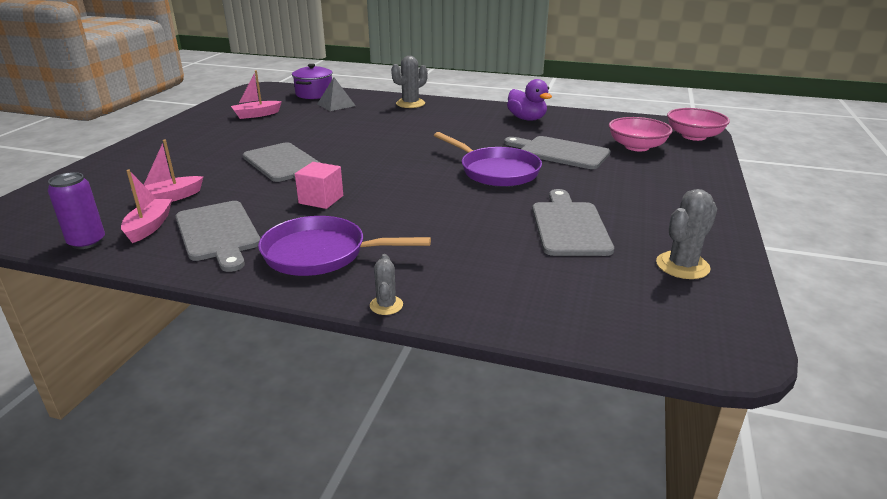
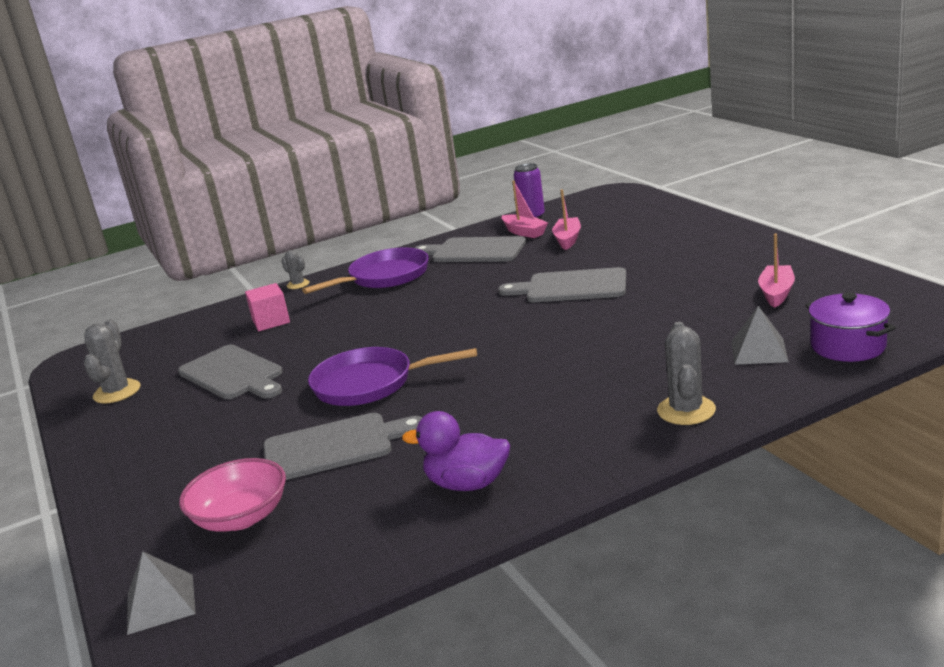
camera: 140 degrees right, 5 degrees down
(321, 199) = (465, 290): pink cube -> pink cube (271, 321)
(694, 136) = (161, 603): pink bowl -> grey pyramid

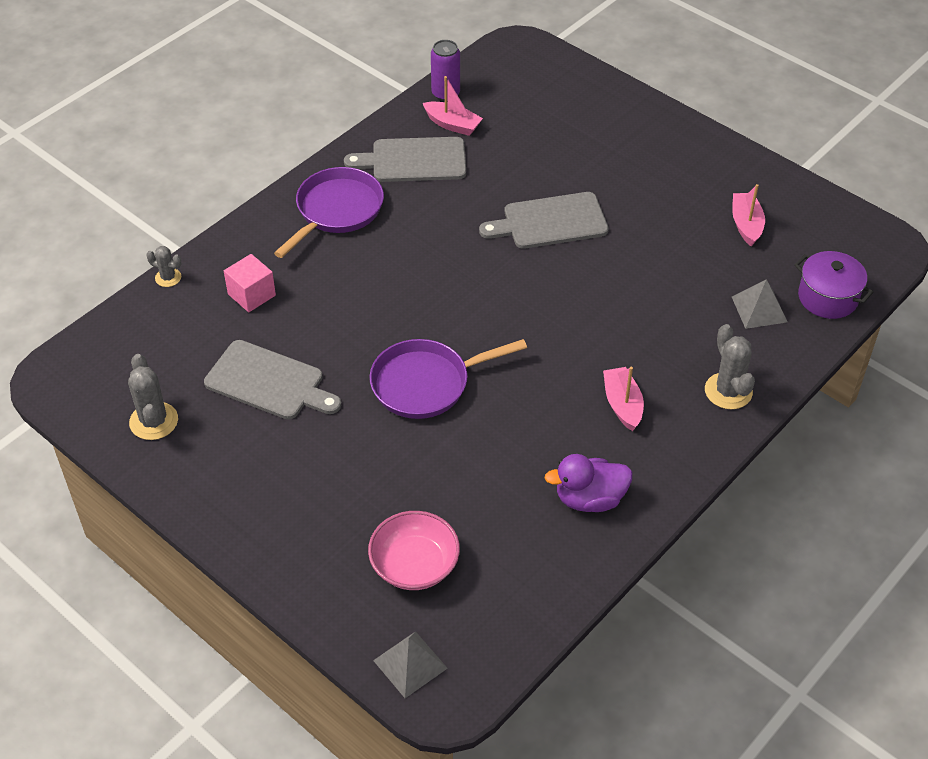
camera: 25 degrees left, 25 degrees up
(298, 284) = (239, 228): grey cactus -> grey cactus (168, 278)
(334, 446) = (444, 470): grey cutting board -> none
(567, 239) = (507, 138): pink boat -> pink boat (622, 404)

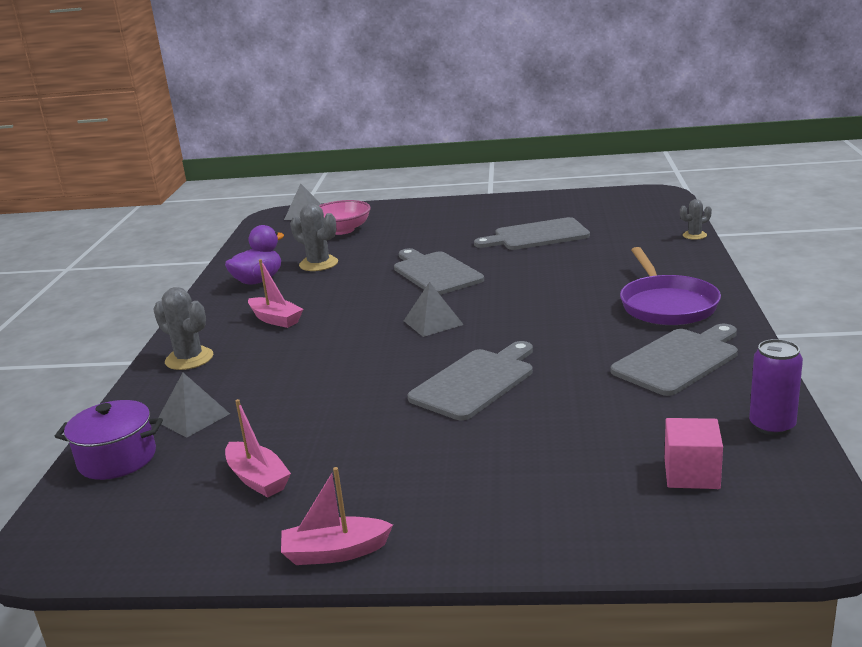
camera: 145 degrees right, 25 degrees down
(154, 421) = (570, 205): grey cactus -> grey cactus (318, 264)
(251, 295) = (626, 252): pink cube -> pink cube (691, 474)
(426, 383) = (435, 272): purple pan -> grey cutting board
(452, 124) = (704, 403): pink boat -> pink boat (335, 552)
(508, 306) = (433, 322): none -> grey pyramid

